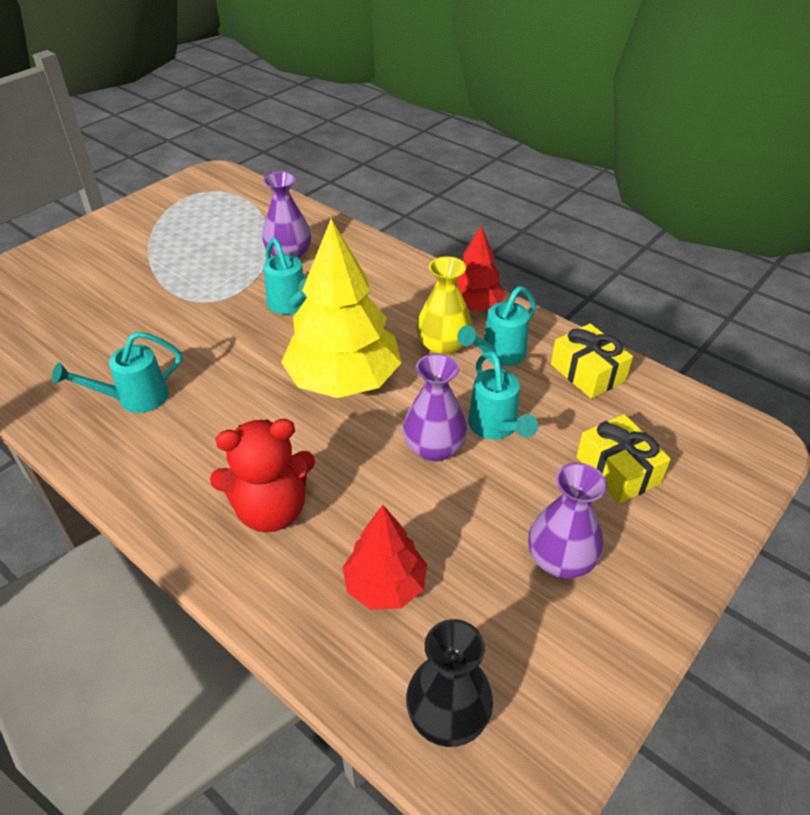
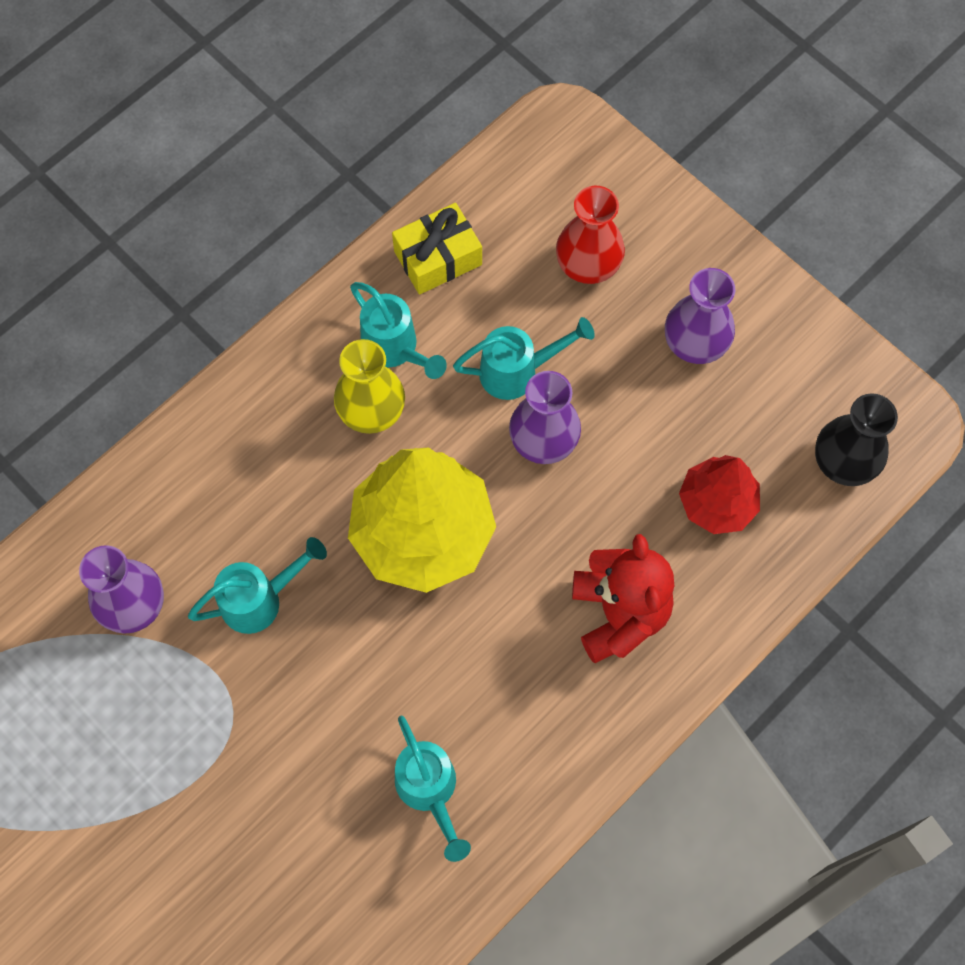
camera: 85 degrees left, 25 degrees up
(474, 306) = (295, 363): red tree -> none
(618, 470) = (588, 264): yellow gift -> red vase

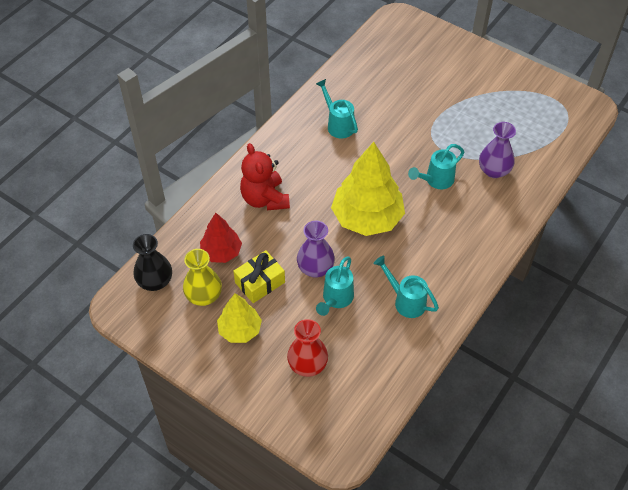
camera: 170 degrees right, 15 degrees down
(371, 410) = (409, 269): yellow vase -> yellow vase (204, 296)
(438, 258) = (396, 354): yellow gift -> yellow gift (260, 282)
(518, 371) = (336, 300): turquoise watering can -> turquoise watering can turned 45 degrees counterclockwise
(695, 342) = (240, 330): purple vase -> yellow tree

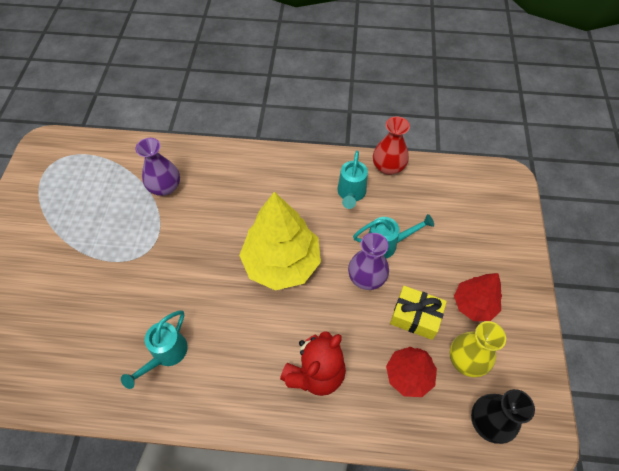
camera: 120 degrees left, 5 degrees up
(240, 330) = (474, 304): yellow tree -> red tree
(307, 365) = (461, 234): red vase -> red vase (388, 167)
(435, 181) = (202, 227): turquoise watering can -> none

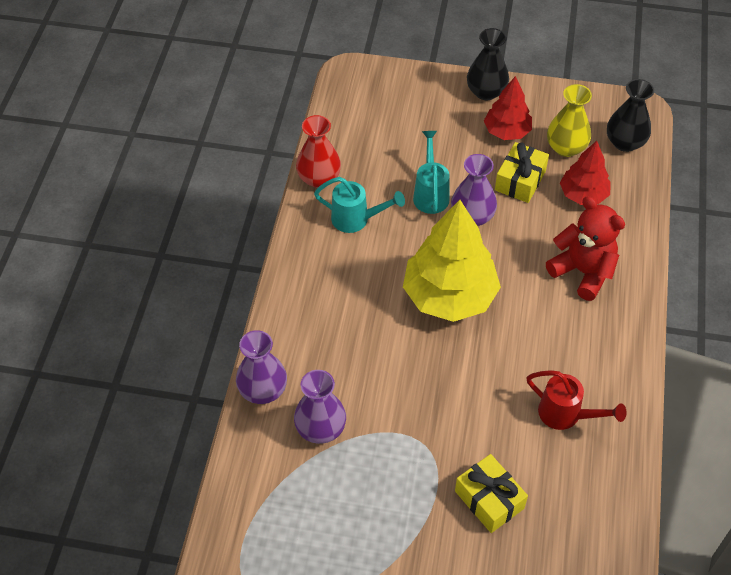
camera: 85 degrees left, 5 degrees down
(97, 296) = (489, 499): none -> yellow gift
(165, 355) = (566, 415): turquoise watering can -> red watering can
(197, 152) = (263, 390): none -> purple vase
(520, 285) = (486, 92): none -> black vase

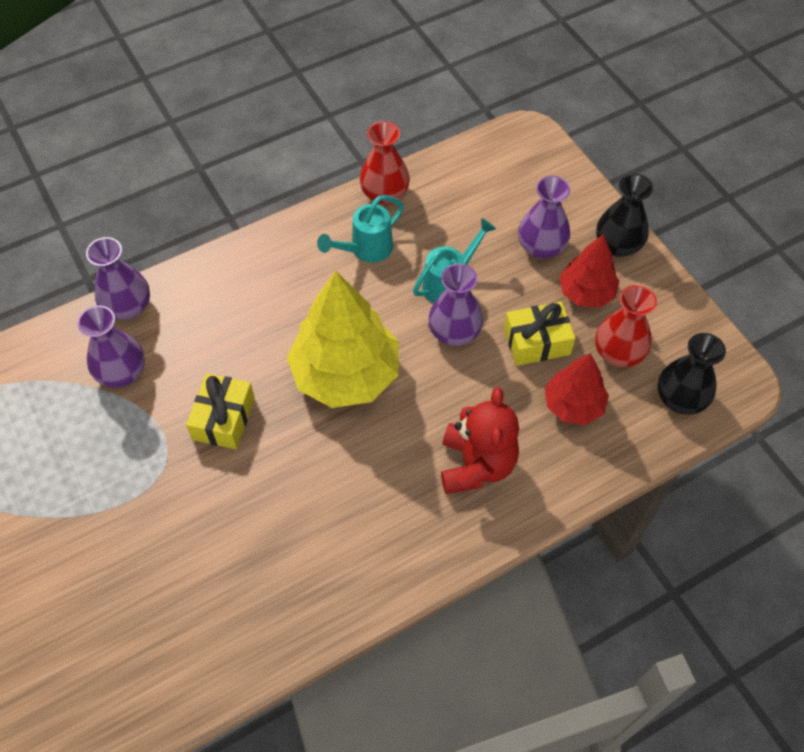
camera: 50 degrees right, 5 degrees up
(357, 219) = (365, 250): turquoise watering can -> turquoise watering can turned 75 degrees clockwise
(449, 129) = (541, 247): none -> purple vase
(489, 499) = (147, 551): yellow gift -> yellow gift (224, 419)
(566, 147) = (618, 353): yellow vase -> red vase
(566, 415) = (292, 557): red watering can -> none

